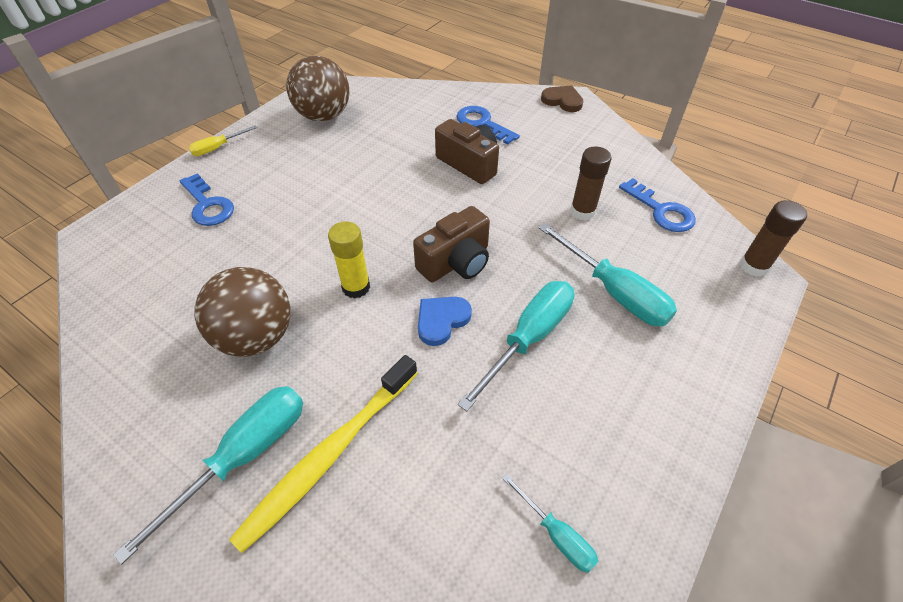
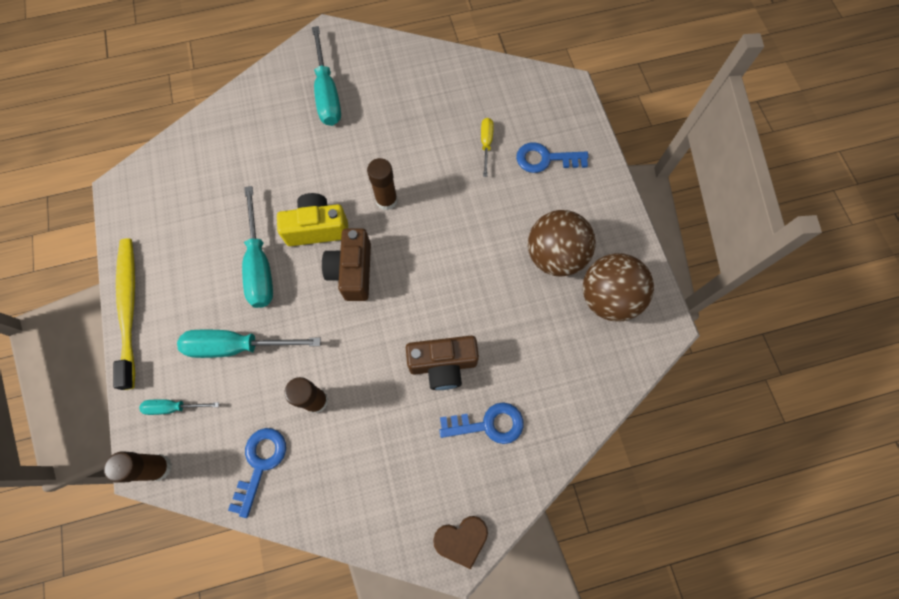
camera: 130 degrees right, 20 degrees up
(218, 148) = (618, 196): yellow screwdriver -> yellow screwdriver (486, 144)
(256, 336) = (396, 131): brown ball -> brown ball (555, 256)
(328, 455) = (293, 125): yellow toothbrush -> yellow toothbrush (129, 308)
(356, 287) = (386, 200): yellow glue stick -> brown glue stick
(441, 320) = (317, 228): blue heart -> yellow camera
(556, 534) = (165, 188): turquoise screwdriver -> turquoise screwdriver (174, 407)
(661, 211) = (260, 463): blue key -> blue key turned 105 degrees clockwise

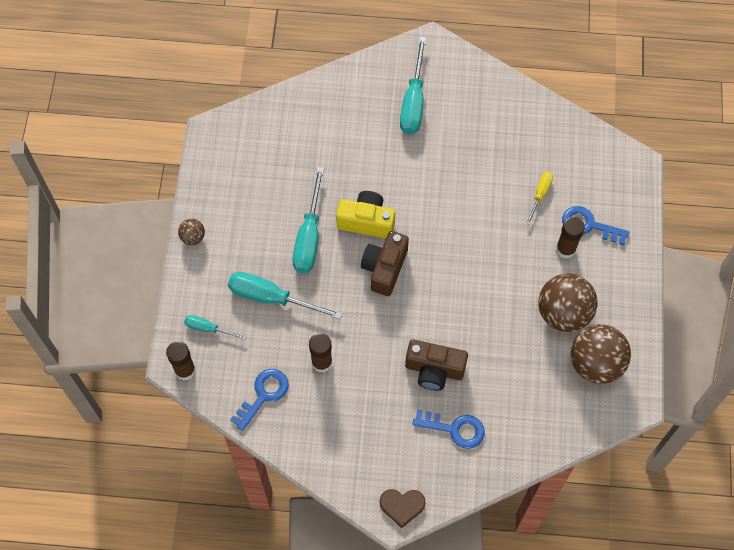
camera: 20 degrees right, 5 degrees down
(129, 308) = (193, 237): yellow toothbrush -> brown ball
(386, 200) = (434, 216): brown glue stick -> brown glue stick (565, 249)

